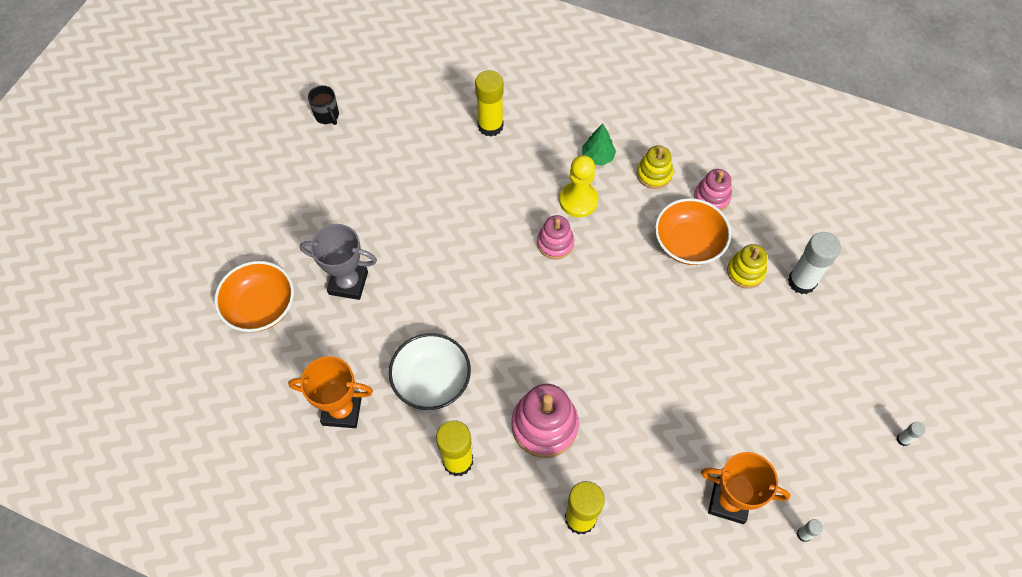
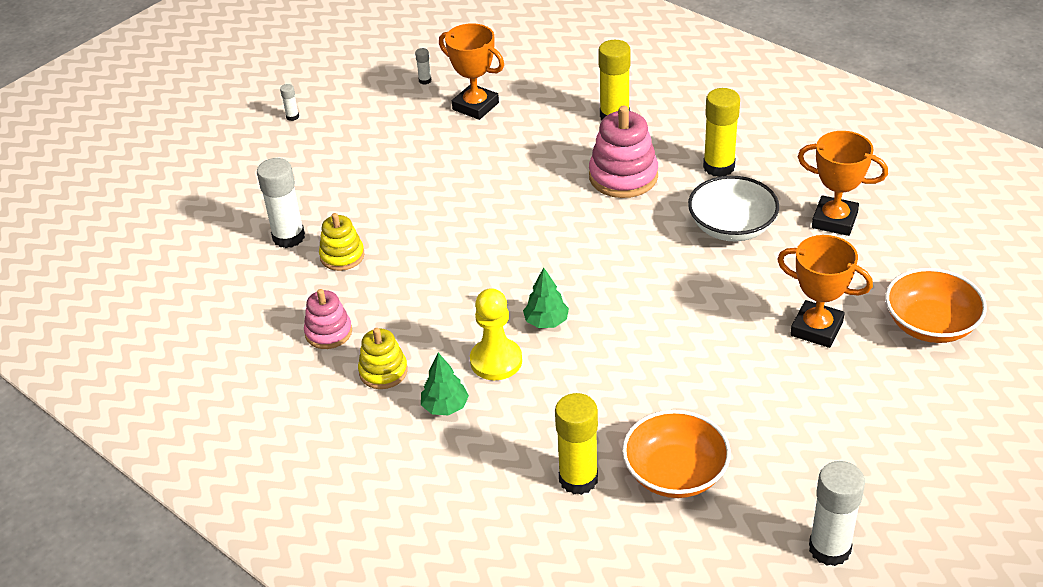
camera: 160 degrees left, 20 degrees down
(327, 116) = (829, 549): black mug -> white glue stick
(348, 283) = (816, 328): grey trophy -> orange trophy
(555, 243) = (546, 322): pink stacking toy -> green tree
(688, 243) = (388, 293): orange bowl -> orange bowl (675, 473)

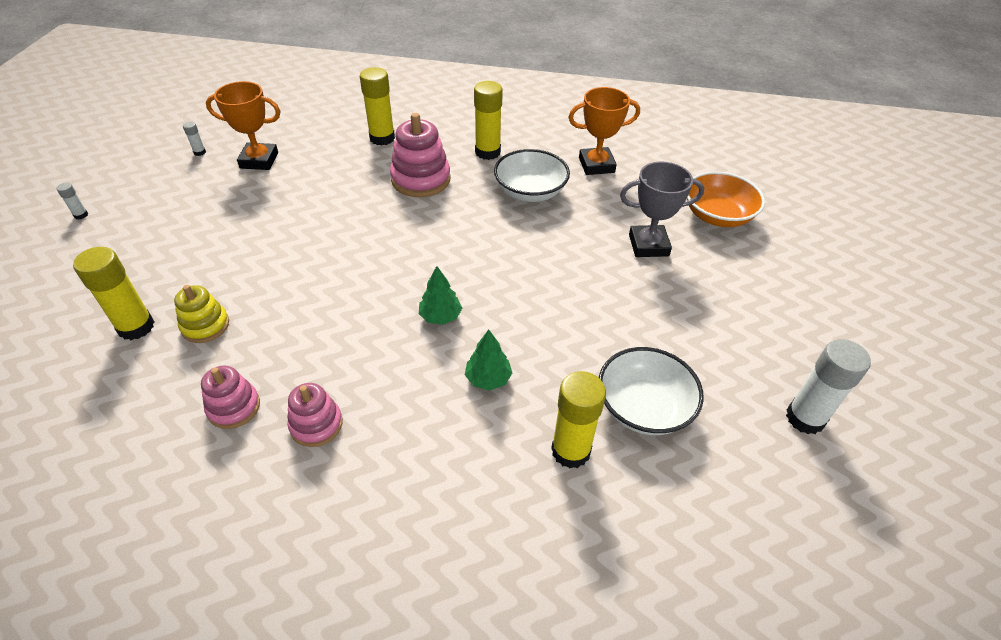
camera: 35 degrees left, 5 degrees up
(288, 237) = (136, 327): white glue stick -> yellow glue stick
(383, 371) = (316, 424): yellow stacking toy -> pink stacking toy
(445, 407) = (401, 434): green tree -> green tree (488, 379)
(496, 361) = (420, 369): yellow pawn -> none
(675, 473) = (643, 407): orange bowl -> white bowl
(816, 328) = (648, 245): orange trophy -> grey trophy

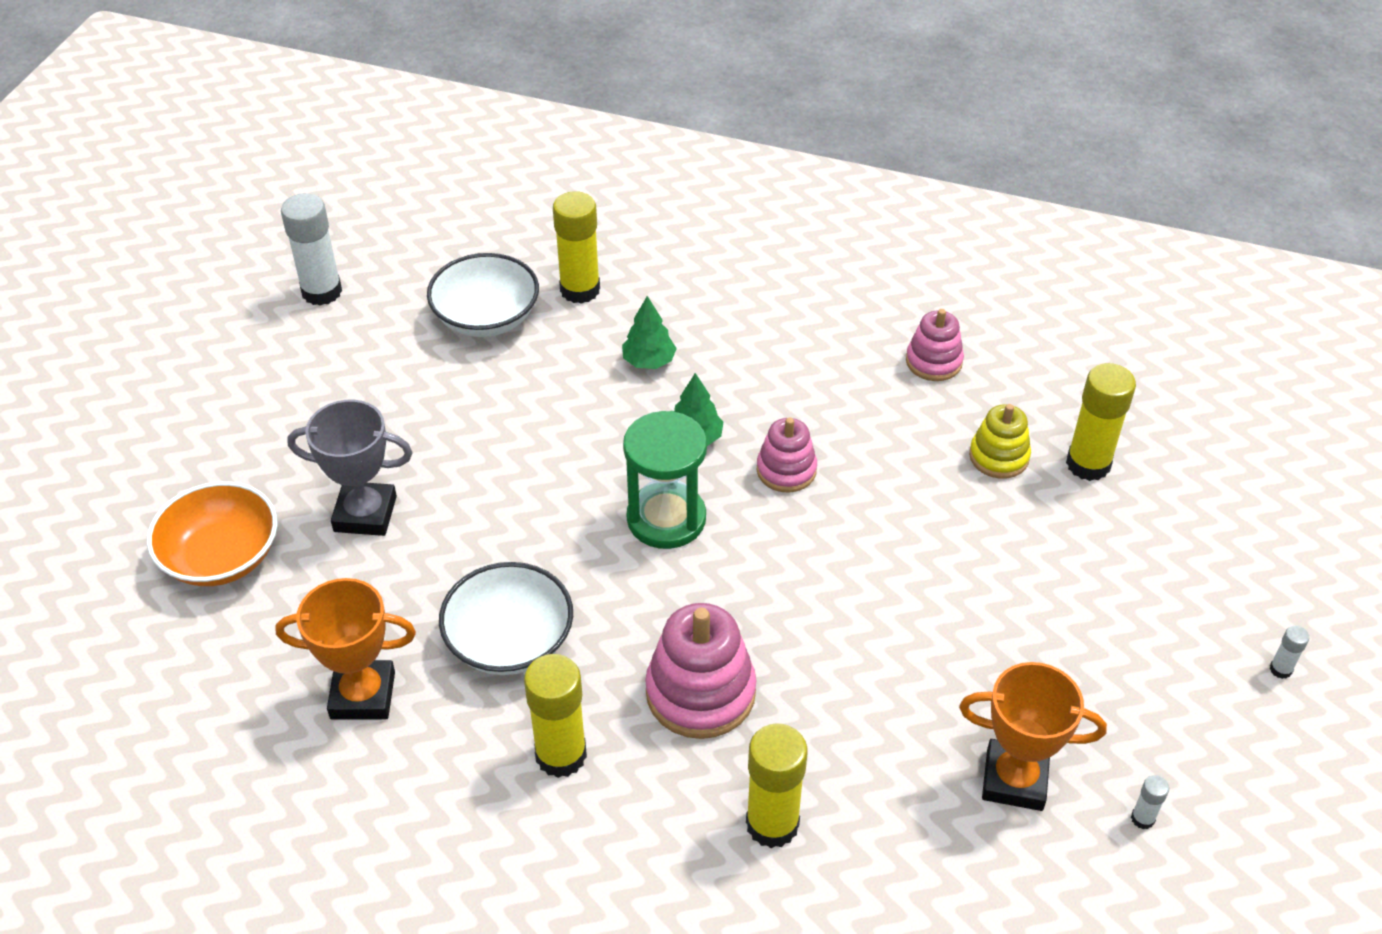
camera: 170 degrees left, 0 degrees up
(316, 424) = (840, 337): pink stacking toy -> pink stacking toy (786, 470)
(453, 260) = (666, 519): none -> green hourglass

